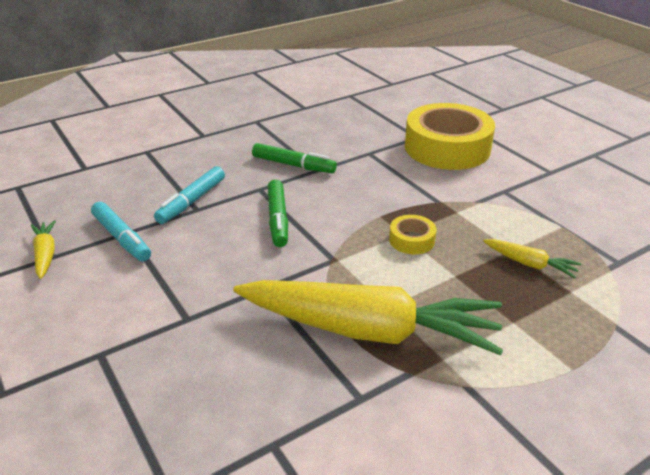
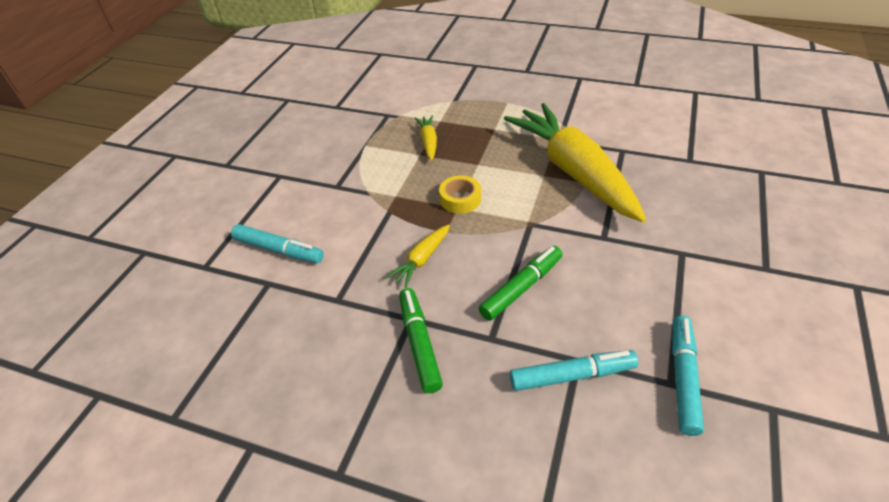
camera: 125 degrees left, 10 degrees up
(45, 254) = (779, 417): yellow carrot -> yellow carrot (421, 260)
(447, 148) = (279, 250): yellow tape -> turquoise marker

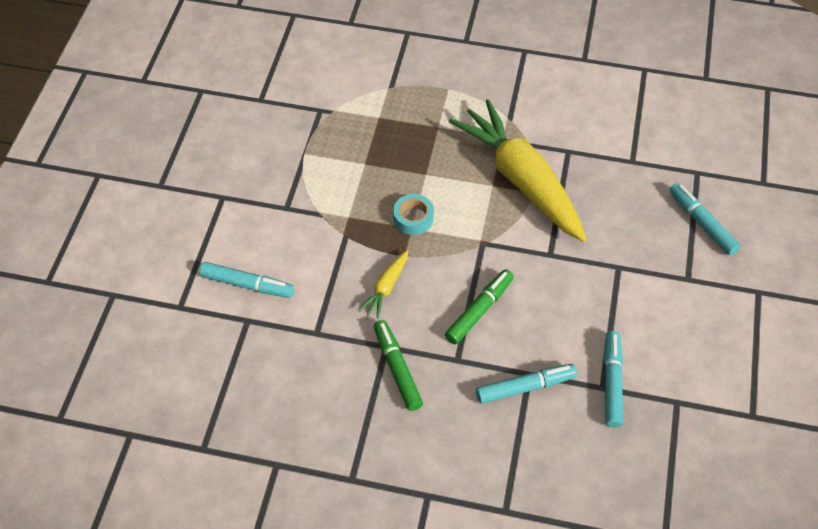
camera: 10 degrees left, 10 degrees up
(428, 142) = (371, 147): yellow carrot -> none
(460, 199) = (413, 218): yellow tape -> turquoise tape
(774, 215) = (702, 223): none -> turquoise marker

